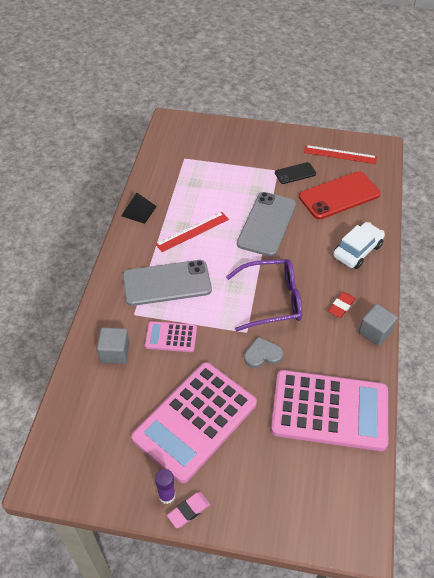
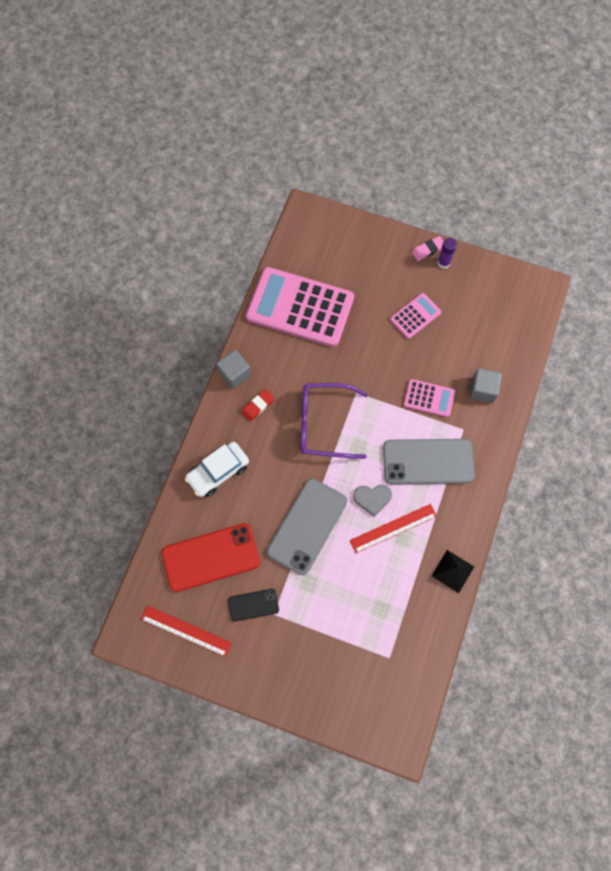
camera: 170 degrees left, 20 degrees up
(195, 421) = (415, 316): pink calculator -> pink calculator, size x0.47
(262, 354) = (346, 367): grey heart -> grey heart (372, 498)

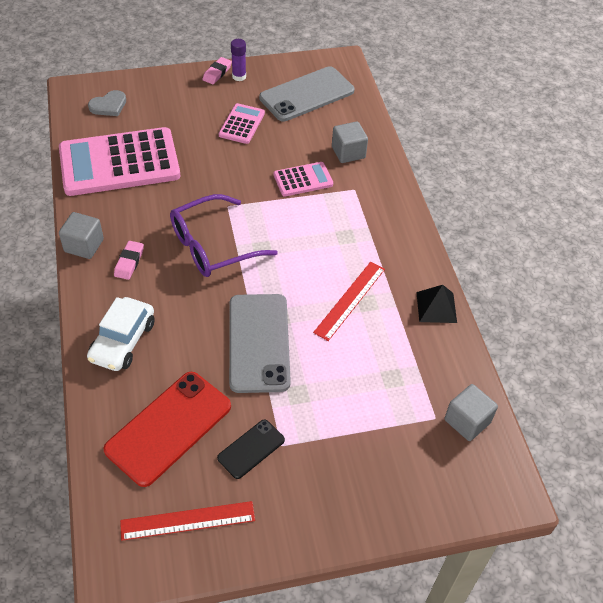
camera: 35 degrees left, 20 degrees down
(257, 406) = (129, 262): red eraser -> pink eraser
(372, 498) = (309, 285): grey heart -> grey heart (109, 106)
(409, 673) = (467, 421): none -> grey cube
(428, 462) = (341, 229): grey phone -> grey phone (307, 94)

